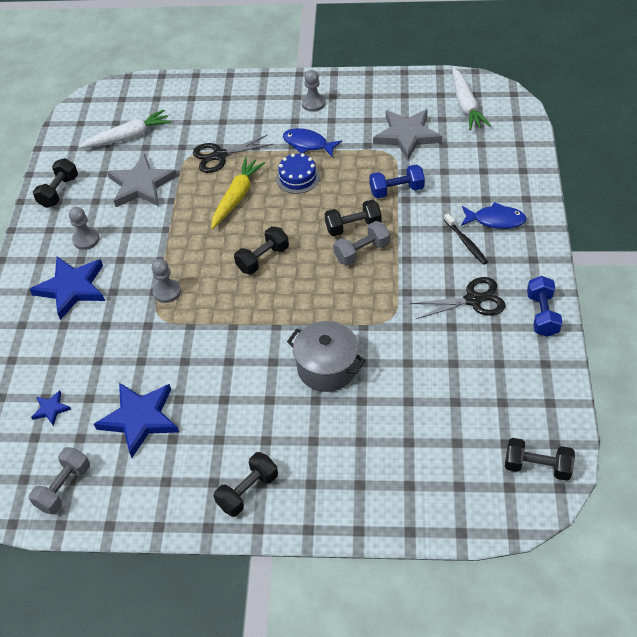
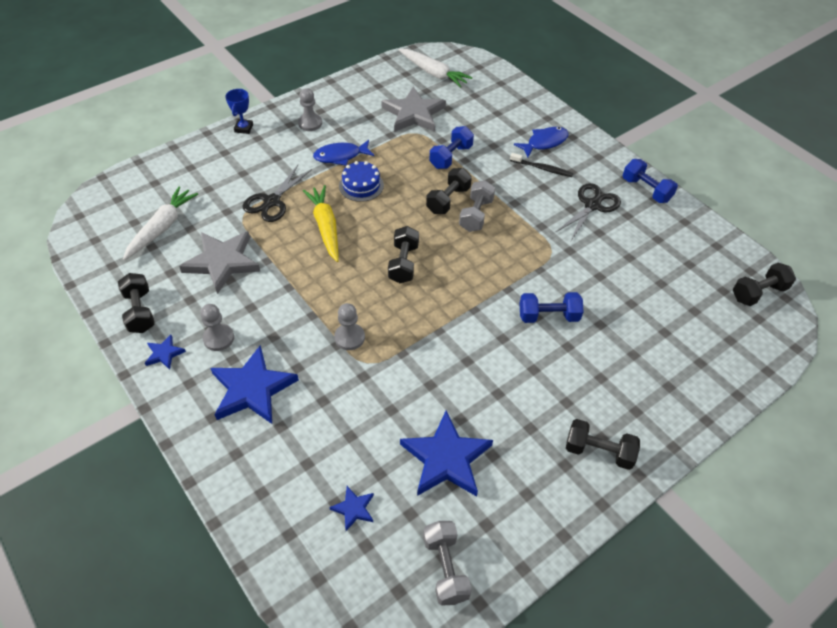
camera: 45 degrees left, 0 degrees up
(45, 230) = (164, 353): none -> blue star
(247, 491) = (599, 451): black dumbbell -> black dumbbell turned 75 degrees counterclockwise
(259, 83) = (244, 128): none -> blue trophy
(327, 367) = (548, 316): grey pot -> blue dumbbell

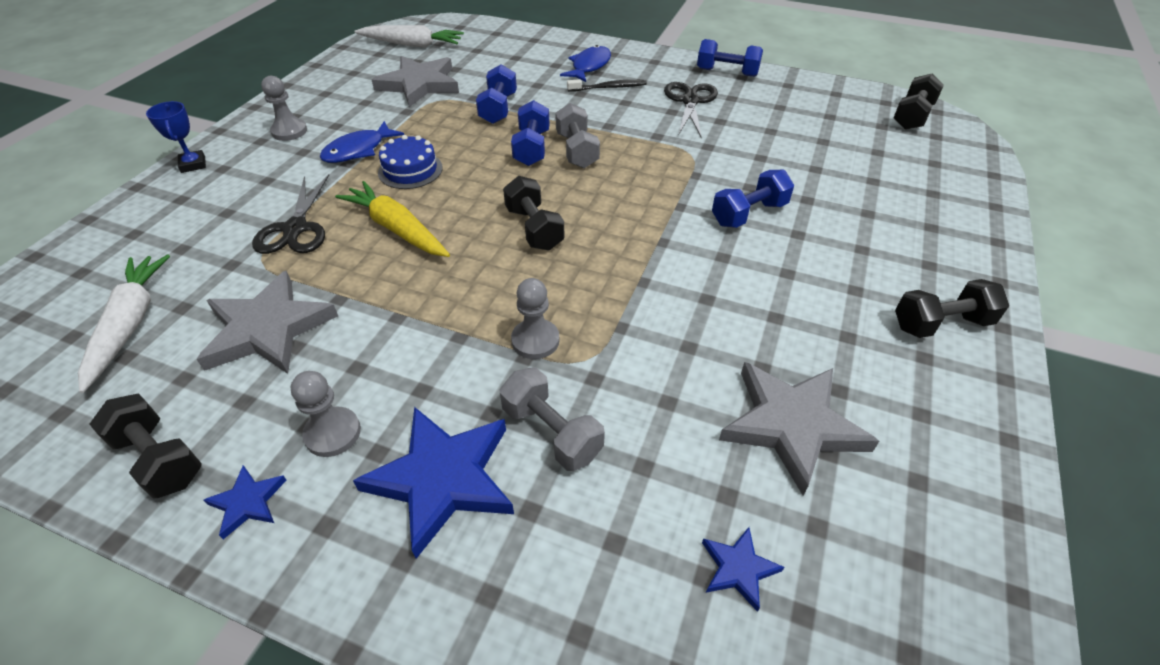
camera: 30 degrees left, 5 degrees down
(445, 568) = (932, 574): grey dumbbell -> grey dumbbell (551, 432)
(446, 458) = (792, 425): blue star -> grey star
(448, 200) = (531, 148): black dumbbell -> blue dumbbell

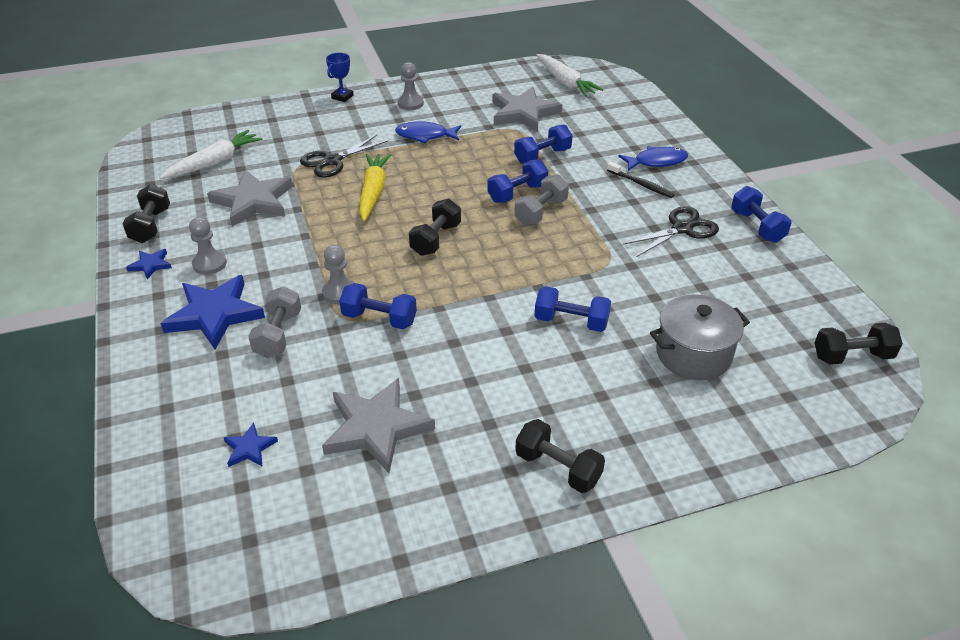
camera: 50 degrees right, 5 degrees down
(410, 170) = (431, 164): blue cake -> none
(615, 332) = (379, 319): none -> blue dumbbell
(850, 177) = (693, 354): none -> grey pot

